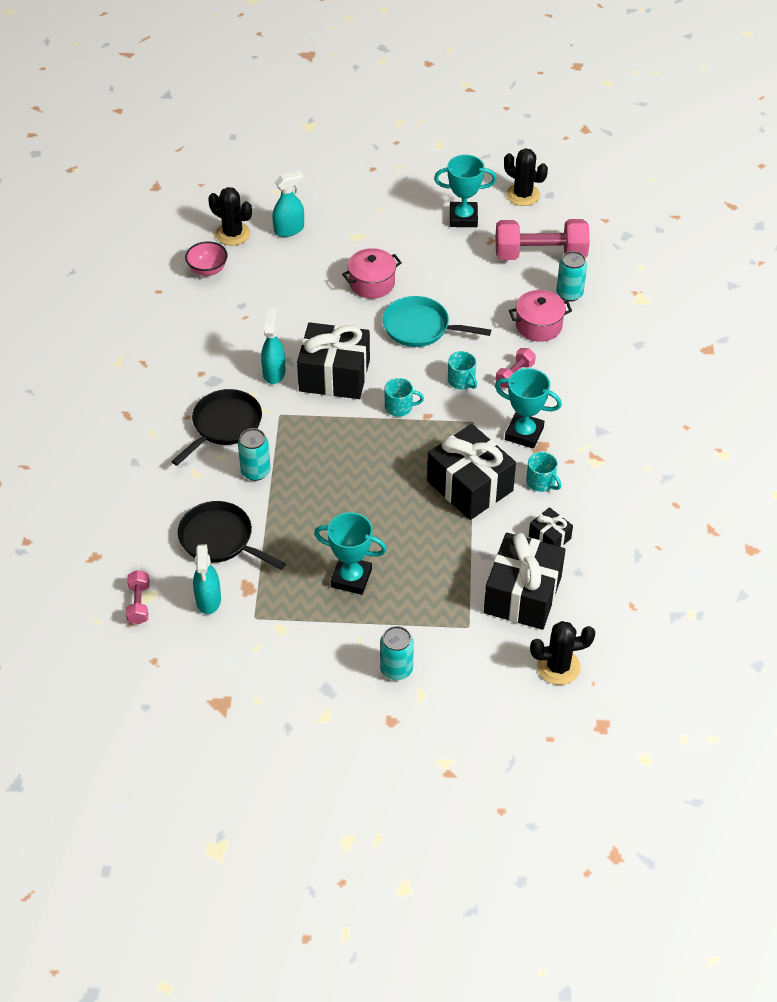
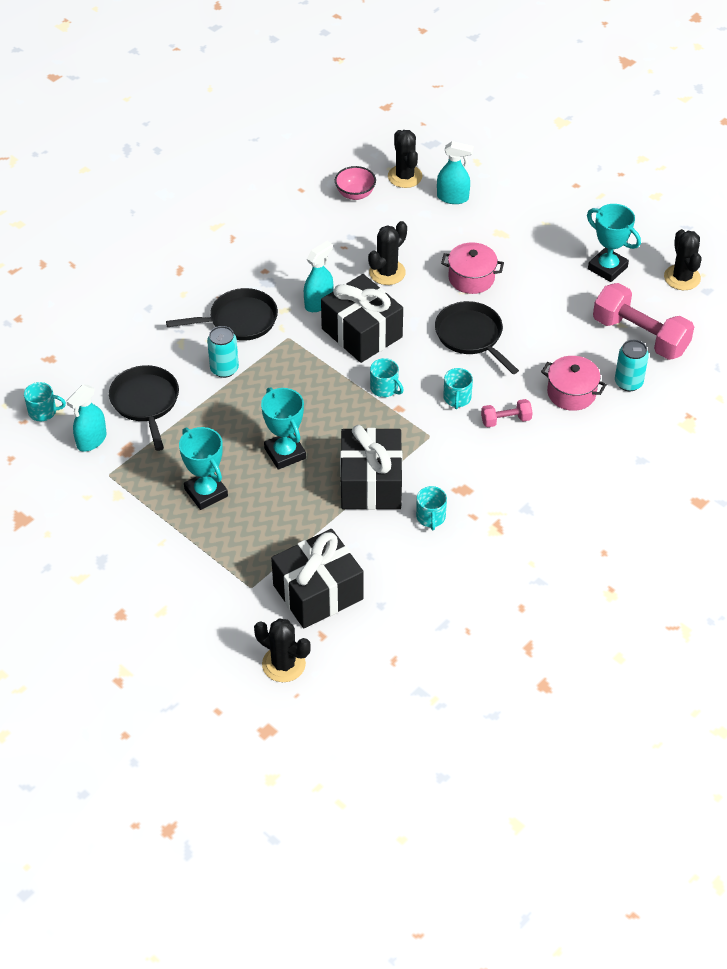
camera: 40 degrees right, 0 degrees up
(139, 604) = (43, 411): pink dumbbell -> turquoise mug
(302, 317) = (387, 272): none -> black cactus
(396, 669) = (164, 581): turquoise can -> none
(420, 327) = (471, 336): turquoise pan -> black pan
(524, 433) = (460, 471): turquoise trophy -> turquoise trophy (285, 453)
(549, 537) = (388, 564): black gift -> none

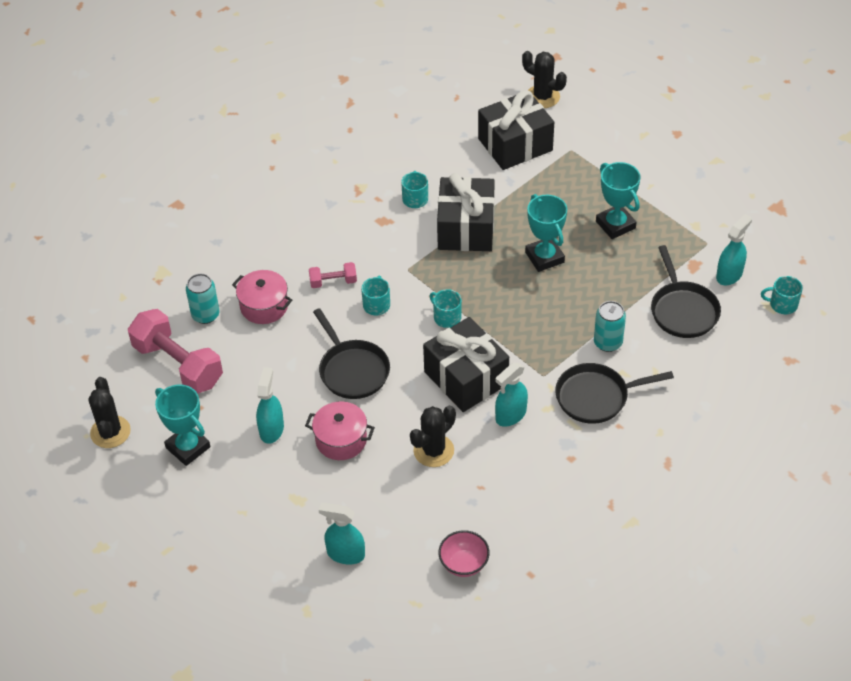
camera: 175 degrees left, 0 degrees up
(405, 176) = (400, 590): black cactus -> none
(536, 284) = (271, 429): none -> turquoise spray bottle

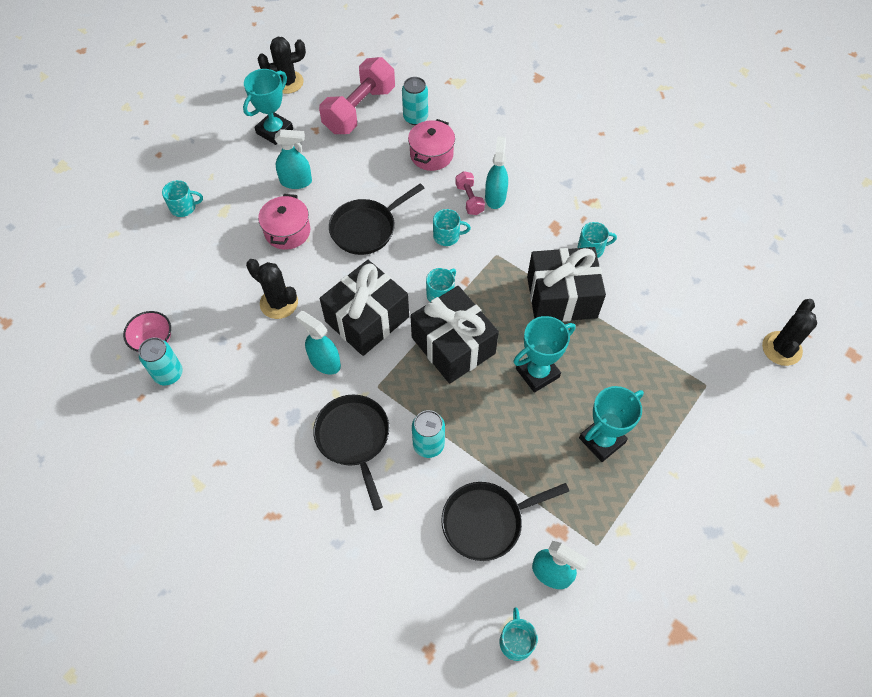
camera: 80 degrees right, 10 degrees up
(283, 539) = (184, 207): none -> turquoise mug
(345, 554) = (167, 252): turquoise spray bottle -> turquoise spray bottle (495, 197)
(506, 549) = (168, 374): none -> turquoise can
(515, 144) = (696, 329): black gift -> black gift (453, 345)

